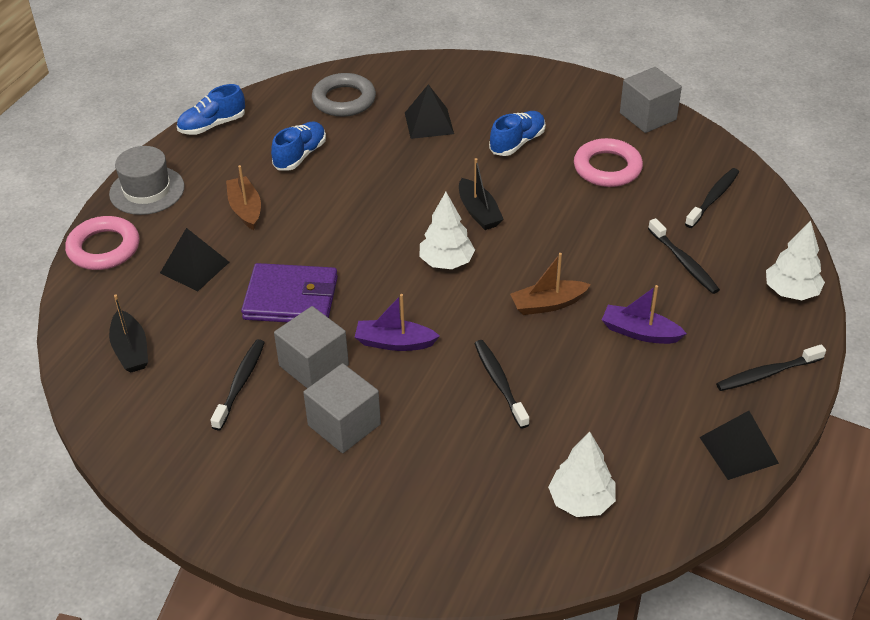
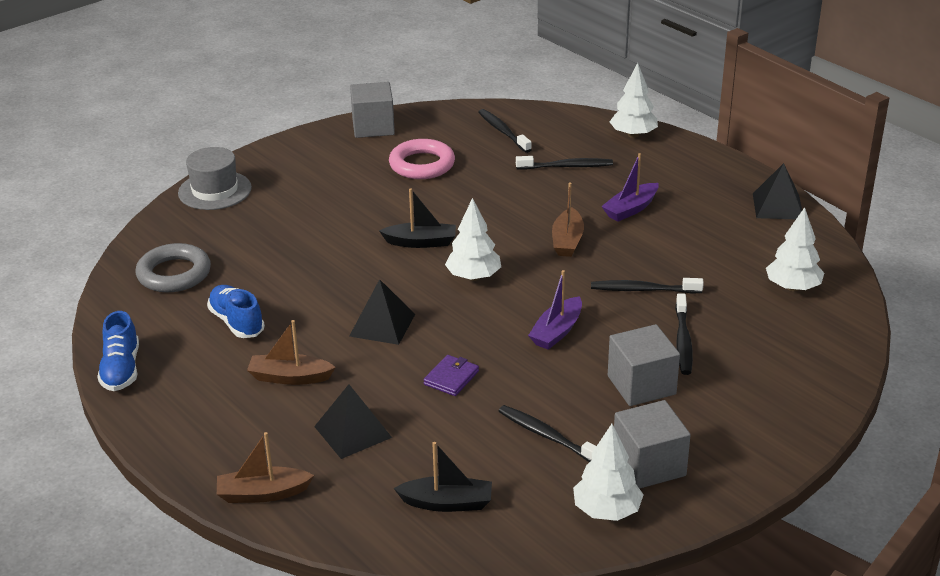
camera: 65 degrees left, 10 degrees down
(104, 248) = (263, 493): pink ring -> brown boat
(147, 190) = (190, 441): grey hat -> grey hat (215, 190)
(158, 451) = (606, 510): none -> white tree
(291, 298) = (451, 378): purple wallet -> purple wallet, size x0.50
(314, 365) = (554, 385): grey cube -> grey cube (649, 465)
(429, 123) = (266, 234): black pyramid -> black pyramid (382, 325)
(517, 143) = (344, 197): blue shoe -> none
(767, 374) = (710, 171): black toothbrush -> black toothbrush (683, 341)

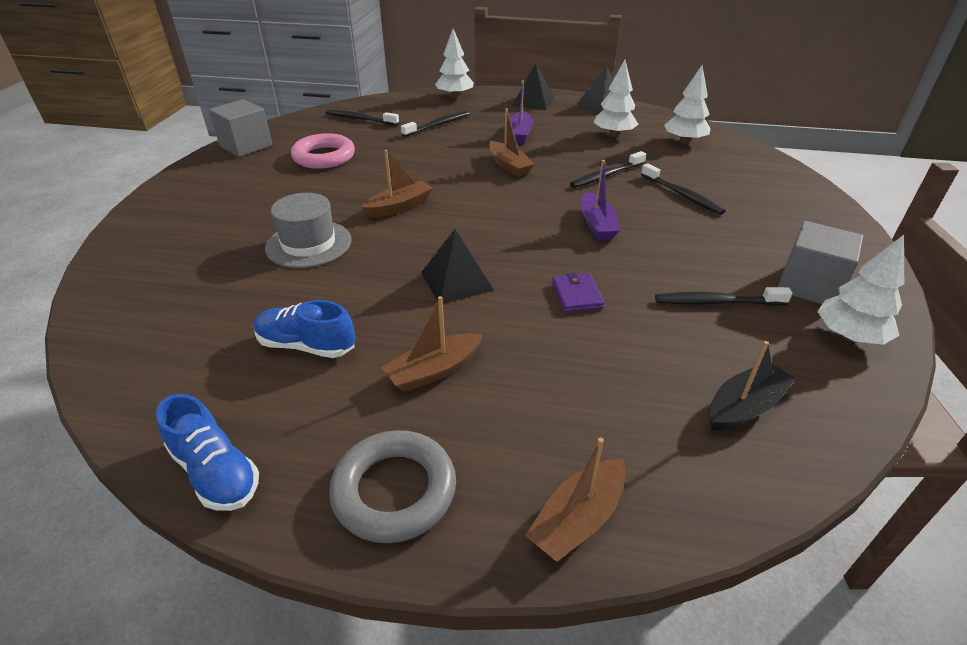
camera: 40 degrees left, 5 degrees up
(174, 274) = (172, 331): grey ring -> grey ring (394, 490)
(215, 190) = (136, 239): grey hat -> grey hat (308, 244)
(353, 431) = (567, 389): black pyramid -> black pyramid (533, 101)
(421, 242) = (399, 207): black boat -> brown boat
(473, 277) = (478, 214): white tree -> white tree (613, 134)
(641, 385) = (708, 234): grey cube -> none

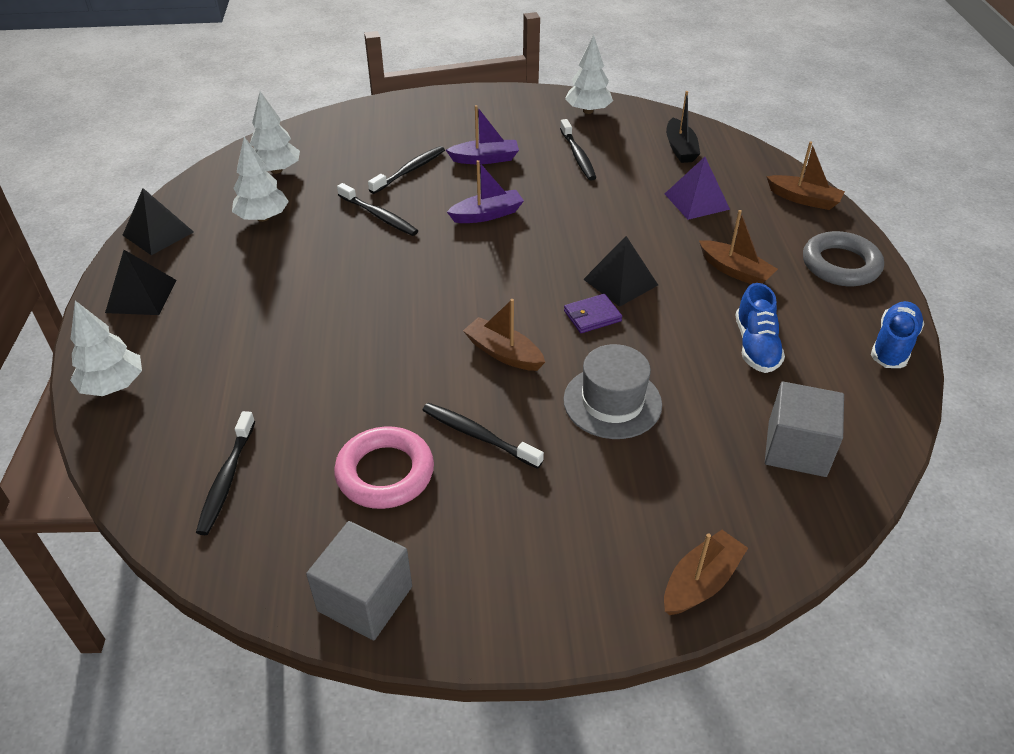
camera: 105 degrees left, 5 degrees up
(438, 125) = (244, 377): black toothbrush -> black toothbrush (478, 436)
(509, 166) = (372, 287): brown boat -> brown boat (700, 582)
(520, 134) = (271, 292): purple boat -> purple boat (485, 159)
(577, 295) = (604, 216): purple wallet -> purple wallet (592, 316)
(594, 382) = (697, 201): none -> purple pyramid
(744, 407) = (680, 148): black boat -> black boat turned 135 degrees counterclockwise
(809, 285) = (535, 119): grey cube -> grey cube (796, 448)

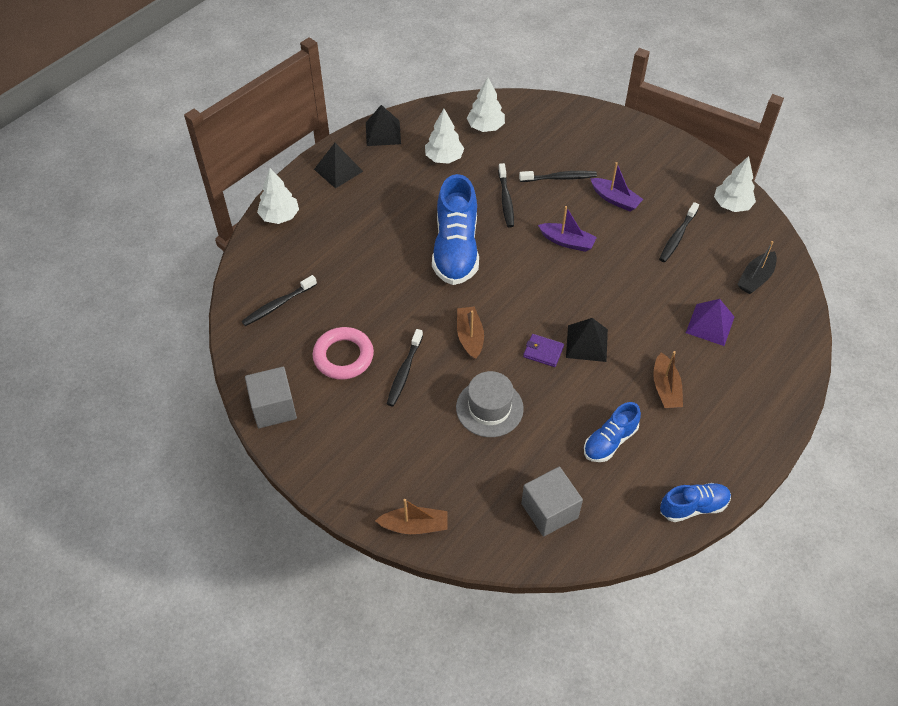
camera: 45 degrees right, 10 degrees up
(381, 286) = (456, 249): none -> blue shoe
(478, 436) = (404, 372): black toothbrush -> black toothbrush turned 150 degrees counterclockwise
(804, 199) = (787, 375): brown boat -> none
(840, 265) = (740, 436): grey ring -> none

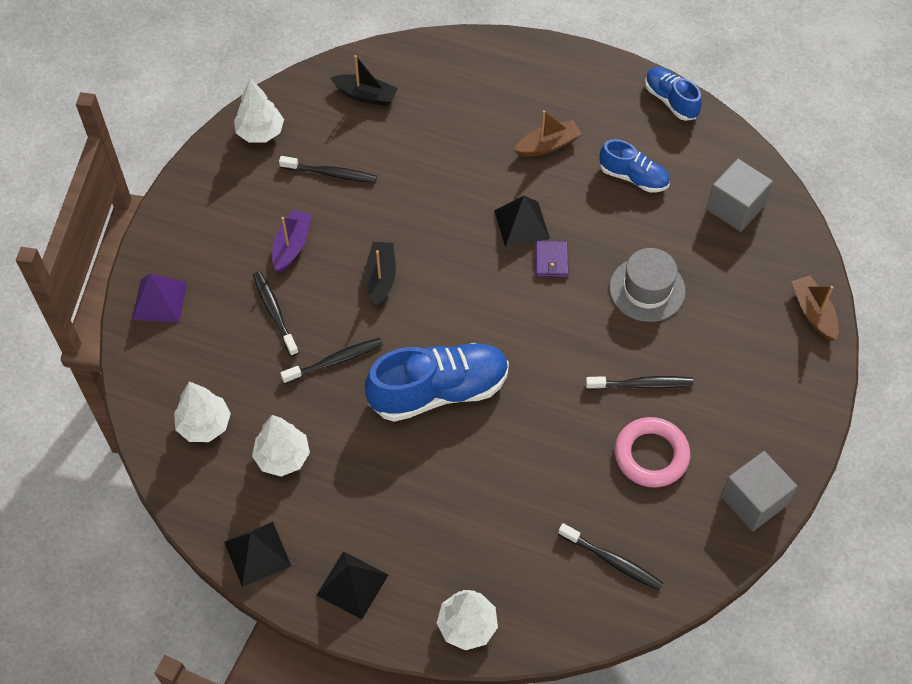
camera: 110 degrees left, 5 degrees up
(470, 337) = (564, 335): brown boat -> none
(567, 242) = (381, 278): purple boat -> black boat
(710, 324) = (447, 123): purple pyramid -> purple pyramid (159, 300)

